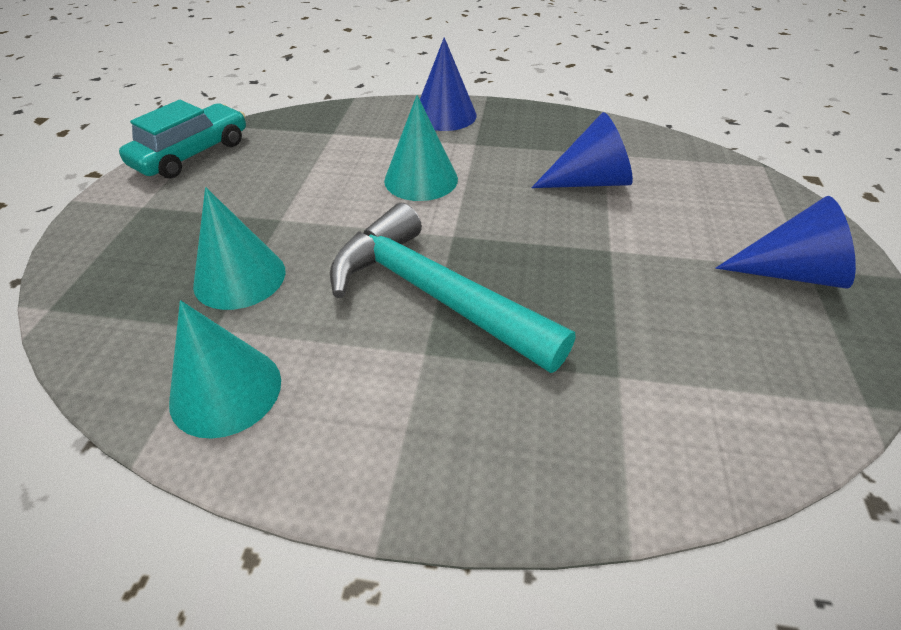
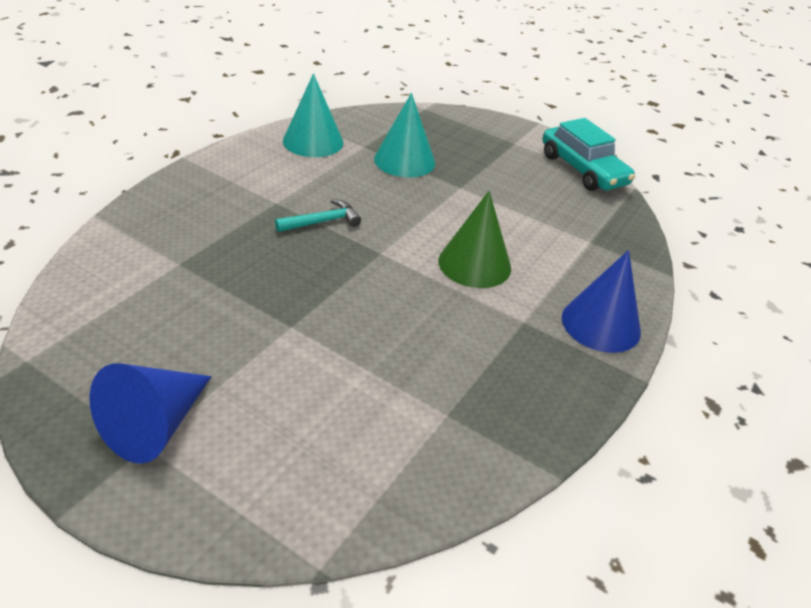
camera: 110 degrees right, 5 degrees down
(421, 179) = (474, 264): turquoise cone -> green cone
(434, 294) = (322, 222): turquoise hammer -> turquoise hammer, size x0.42
(589, 182) = (398, 369): blue cone -> none

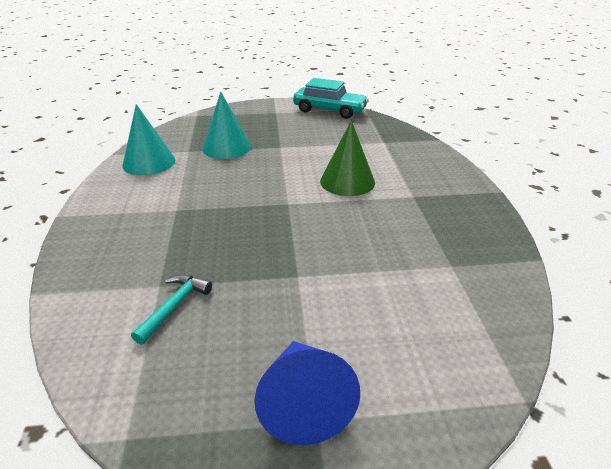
camera: 35 degrees left, 5 degrees down
(322, 222) = (225, 205): turquoise hammer -> turquoise hammer (174, 307)
(601, 324) = (446, 177): blue cone -> none

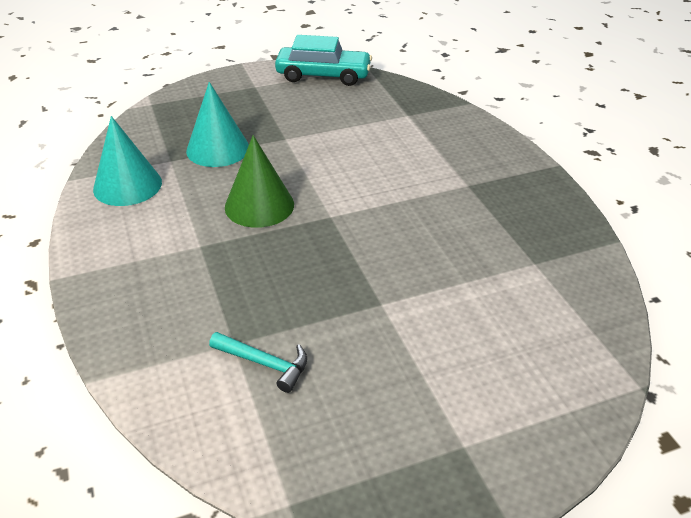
camera: 15 degrees left, 5 degrees up
(174, 307) = (264, 363): turquoise hammer -> turquoise hammer turned 105 degrees clockwise
(303, 402) = (444, 432): blue cone -> none
(347, 181) = (387, 177): green cone -> green cone (259, 205)

